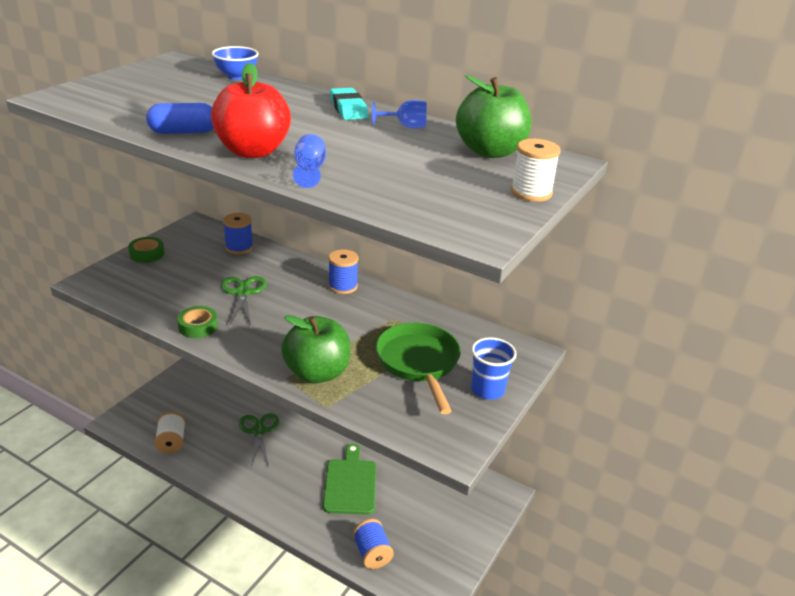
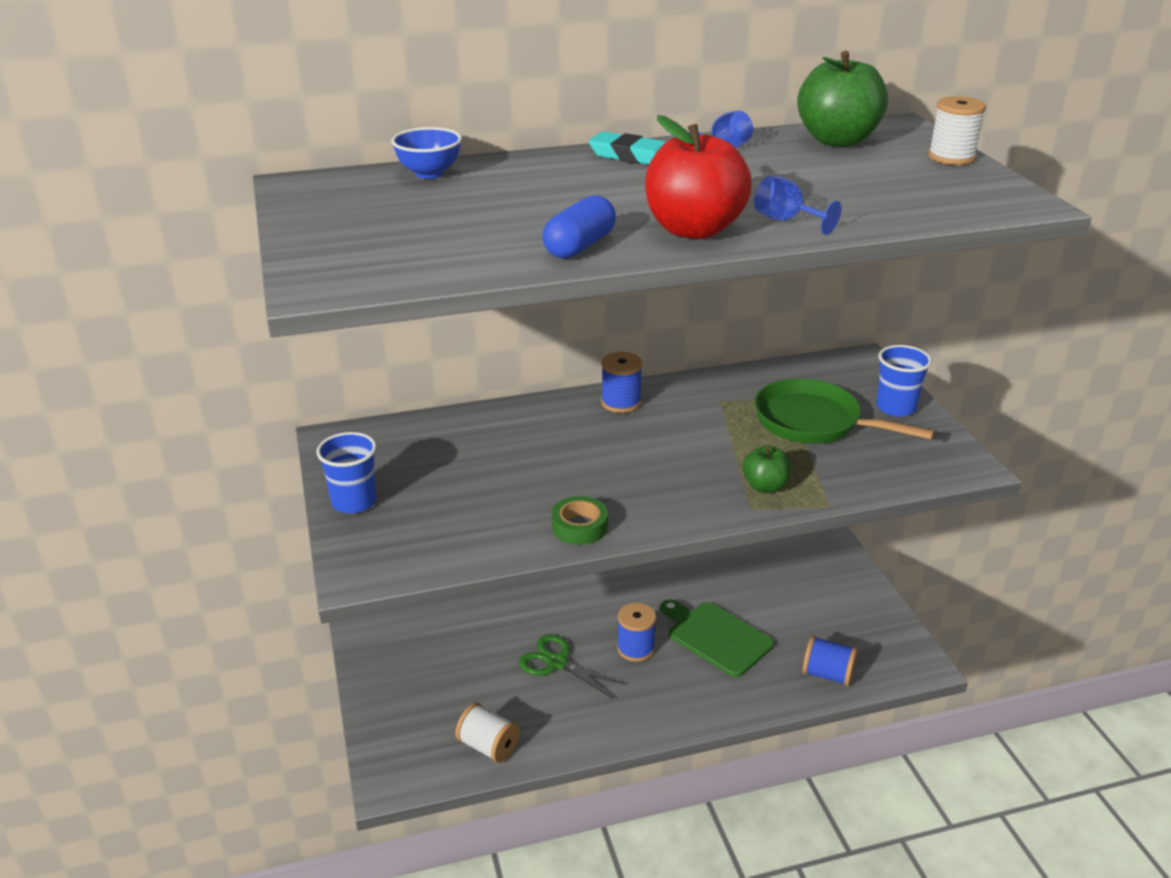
camera: 45 degrees left, 0 degrees up
(147, 254) = (354, 502): green tape -> blue cup
(239, 247) = (440, 431): blue spool -> blue spool (635, 648)
(243, 293) = (547, 469): green scissors -> none
(317, 373) = (765, 486): green apple -> green apple, size x0.55

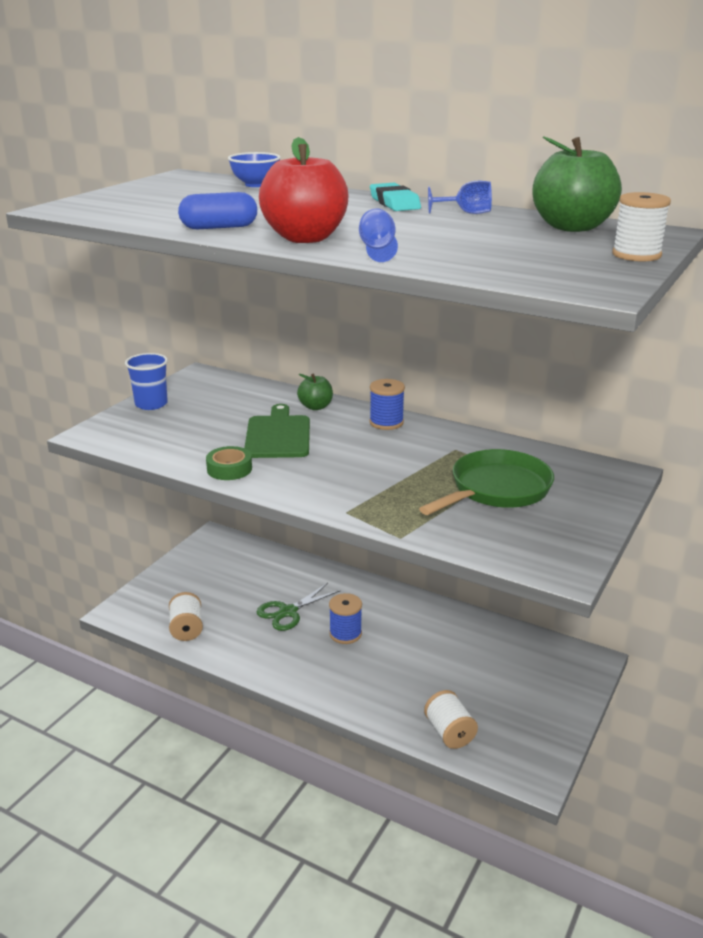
camera: 45 degrees right, 5 degrees down
(557, 663) = (288, 612): green scissors -> green scissors turned 120 degrees counterclockwise
(716, 637) = (408, 660): green cutting board -> green cutting board (278, 435)
(765, 486) = (380, 506): green apple -> green apple (315, 407)
(814, 422) = (496, 490): green pan -> green pan turned 60 degrees clockwise
(827, 674) = (449, 732): blue spool -> white spool
(896, 407) = (584, 511): blue cup -> none

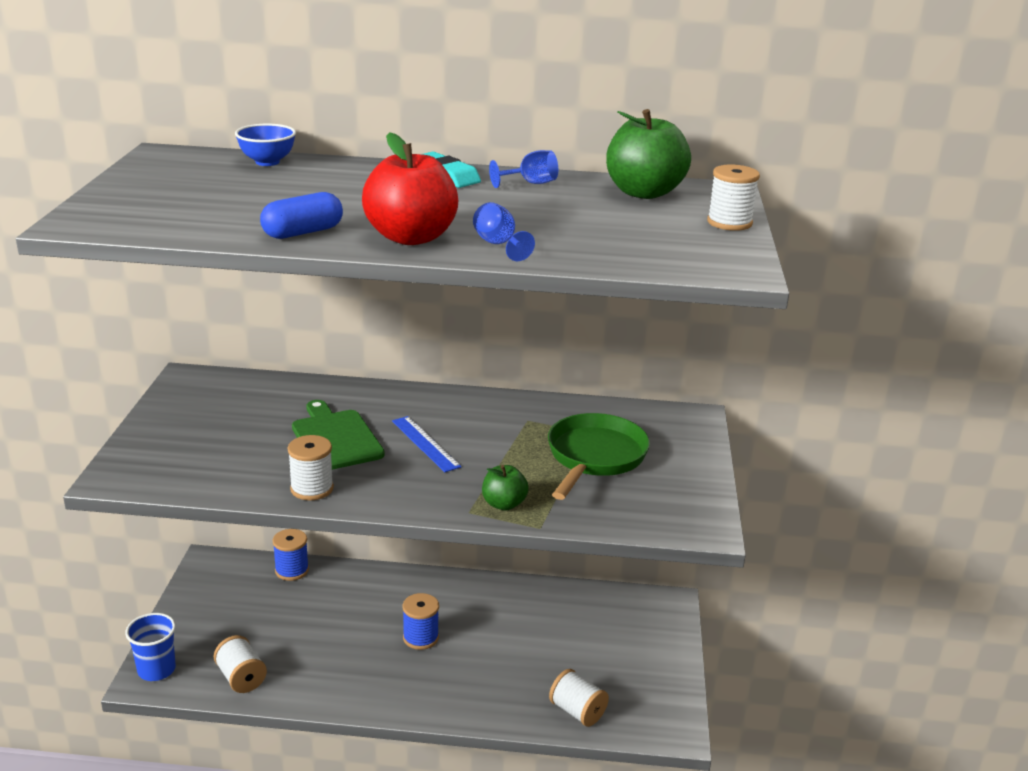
camera: 25 degrees left, 0 degrees up
(151, 404) = (158, 426): blue cup -> blue cup (156, 670)
(229, 469) = (312, 489): green tape -> white spool
(288, 612) = (345, 629): green scissors -> none
(315, 407) = (351, 396): green apple -> green apple (504, 504)
(349, 452) = (425, 443): none -> blue ruler
(386, 422) = (439, 402): blue spool -> blue spool (292, 570)

